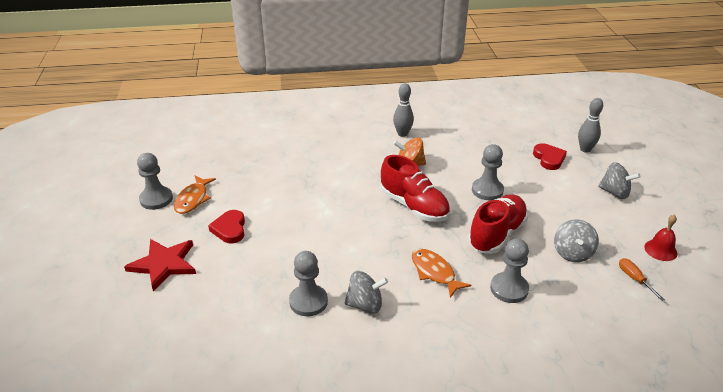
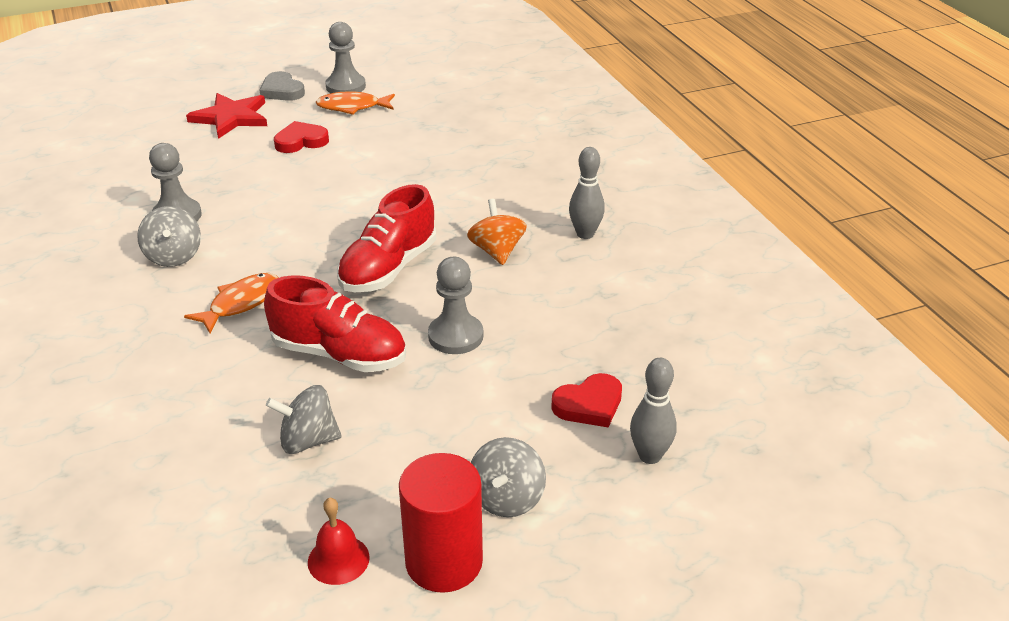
camera: 75 degrees right, 0 degrees up
(137, 233) = (282, 91): none -> grey heart
(509, 289) = (213, 374): grey pawn -> none
(634, 279) = (252, 518): orange screwdriver -> none
(658, 217) = (444, 562): none -> red cylinder

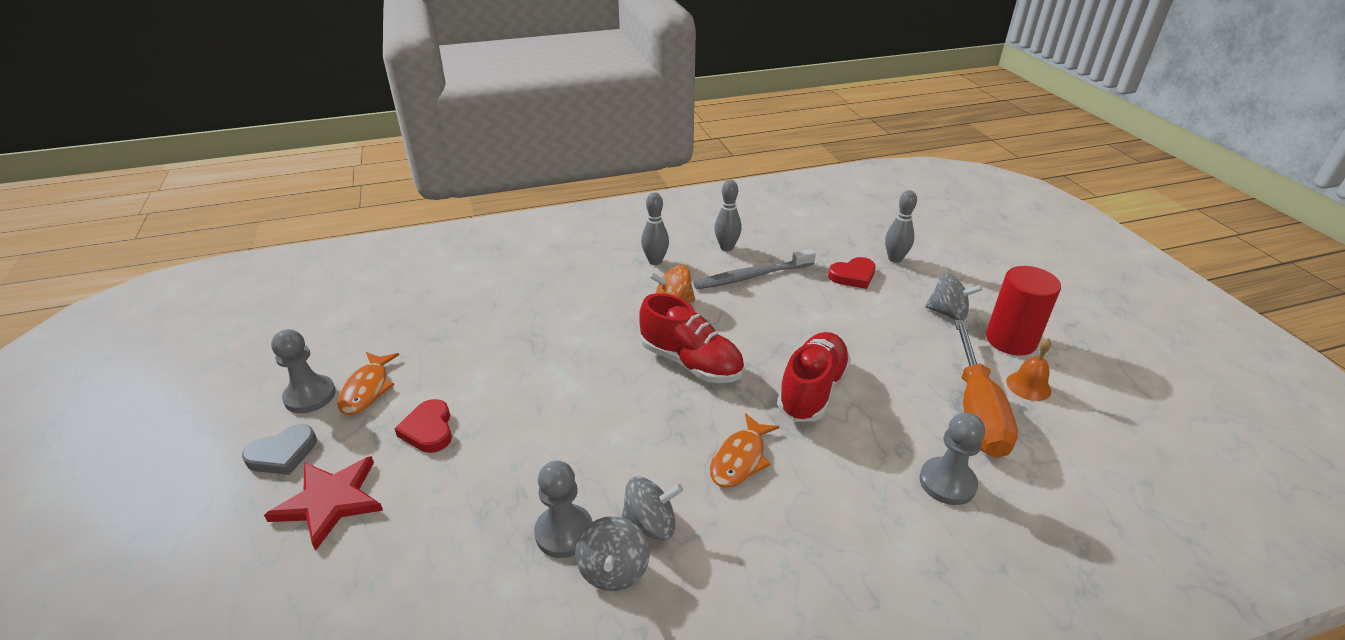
camera: 85 degrees left, 0 degrees up
(241, 303) = (740, 459): orange fish -> orange fish turned 105 degrees counterclockwise
(291, 494) = (977, 412): none -> orange screwdriver
(308, 441) = (919, 405): grey spinning top -> grey spinning top (614, 570)
(338, 559) = (1028, 386): red bell -> orange bell
(455, 336) = (784, 328): grey pawn -> grey pawn (947, 483)
(567, 310) = (751, 276): none -> grey toothbrush
(589, 405) = (853, 276): red heart -> red heart turned 90 degrees clockwise
(634, 288) = (726, 247): none -> grey bowling pin

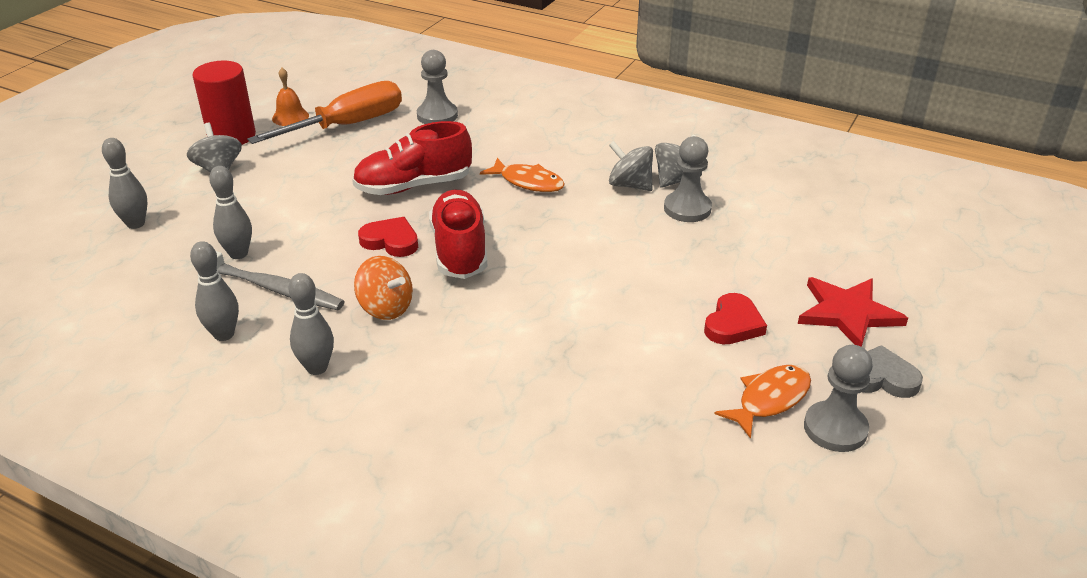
camera: 135 degrees left, 0 degrees up
(740, 459) = (528, 182): orange fish -> orange fish turned 45 degrees clockwise
(808, 279) = (238, 254): none -> grey bowling pin
(853, 276) = (201, 233): red heart -> red heart (391, 241)

